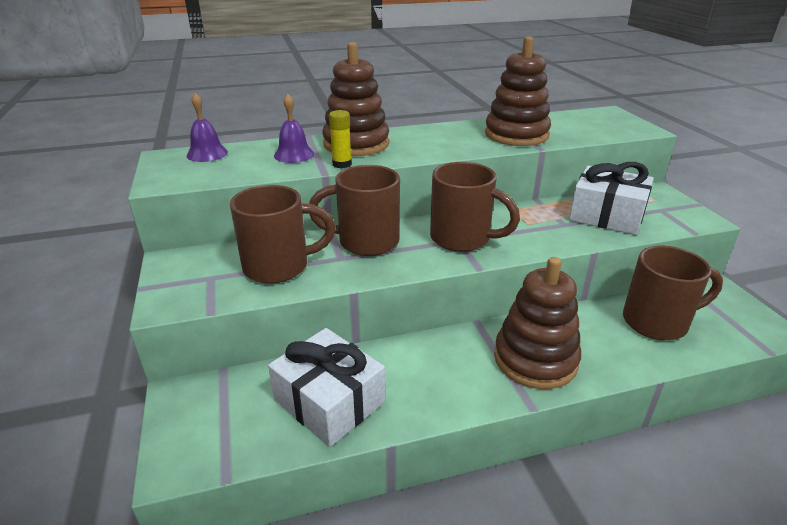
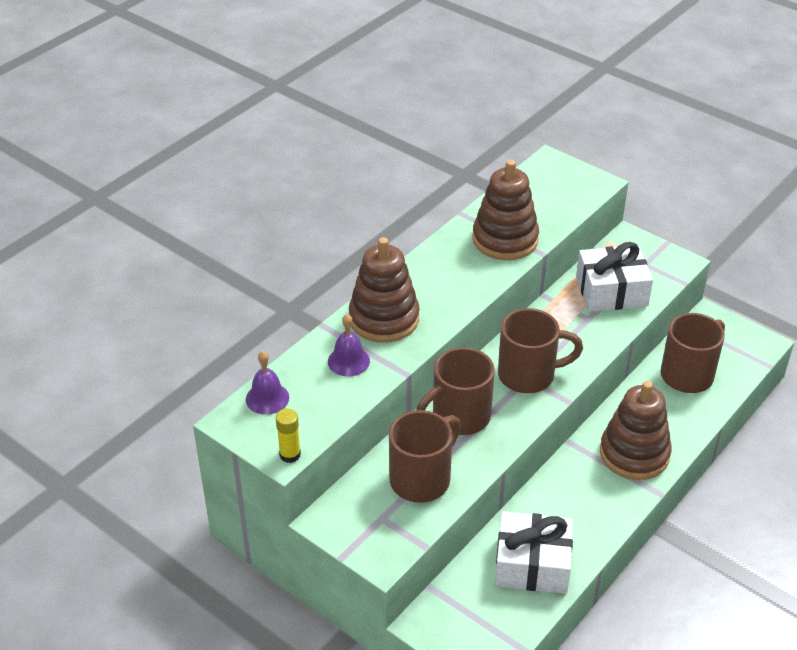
camera: 35 degrees left, 10 degrees up
(342, 164) = (406, 354): yellow glue stick -> yellow glue stick (290, 455)

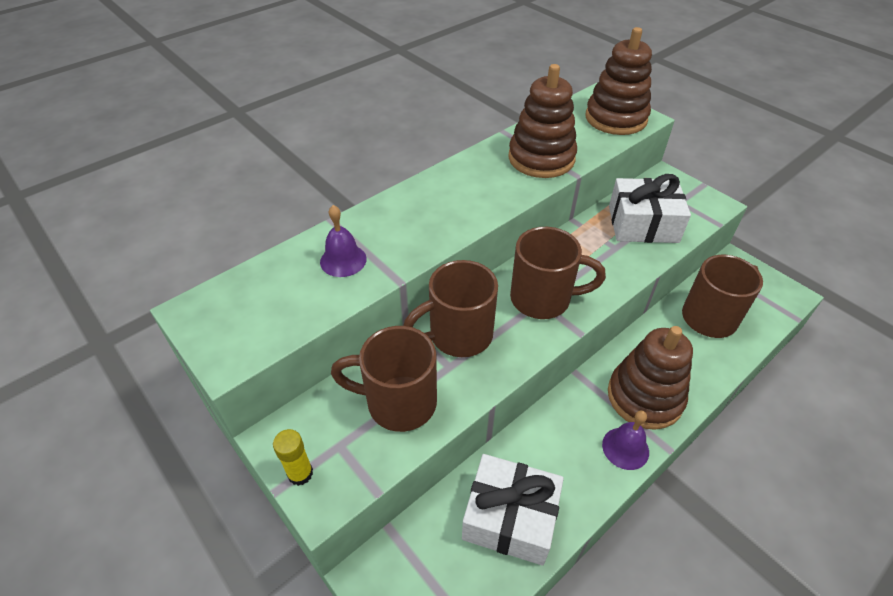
camera: 10 degrees right, 5 degrees up
(267, 398) = (241, 290): purple bell -> purple bell (625, 448)
(290, 455) = (235, 361): yellow glue stick -> yellow glue stick (300, 473)
(384, 319) = (396, 220): brown stacking toy -> brown stacking toy (616, 118)
(422, 479) = (398, 402): brown mug -> brown mug turned 135 degrees counterclockwise

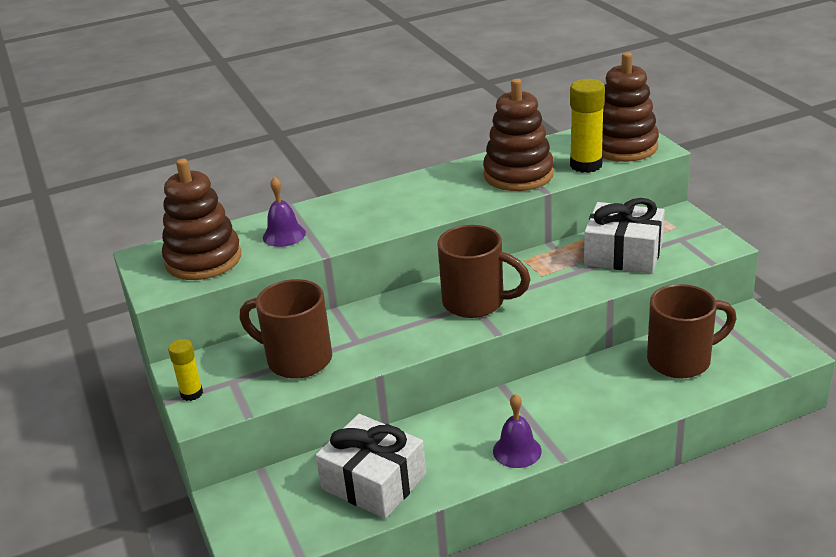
camera: 20 degrees right, 15 degrees down
(458, 335) = (377, 320): brown mug -> none
(595, 141) = (586, 165): none -> yellow glue stick
(644, 397) = (563, 415): brown stacking toy -> brown stacking toy (203, 259)

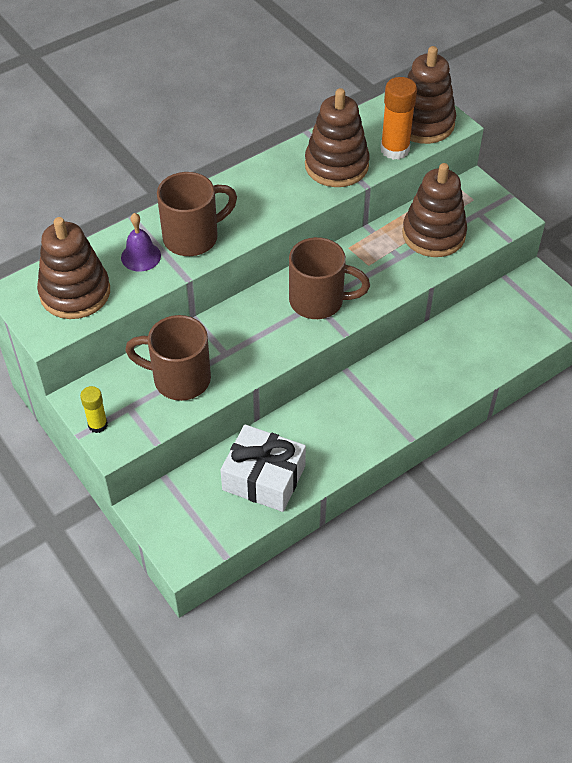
camera: 15 degrees left, 20 degrees up
(517, 451) = (373, 434): purple bell -> none
(586, 165) = (395, 149): yellow glue stick -> orange glue stick
(623, 254) = (433, 234): white gift -> brown stacking toy
(681, 360) = (488, 329): brown mug -> brown mug (193, 237)

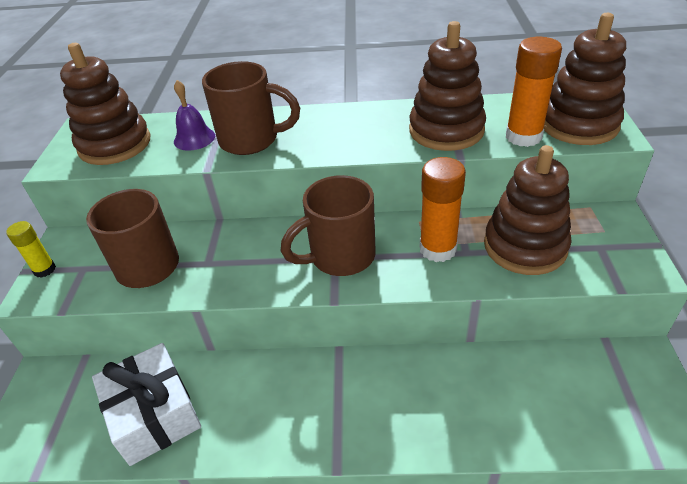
camera: 40 degrees right, 10 degrees down
(319, 301) = (340, 257): brown mug -> brown mug turned 105 degrees clockwise
(380, 263) = (438, 249): none -> orange glue stick

